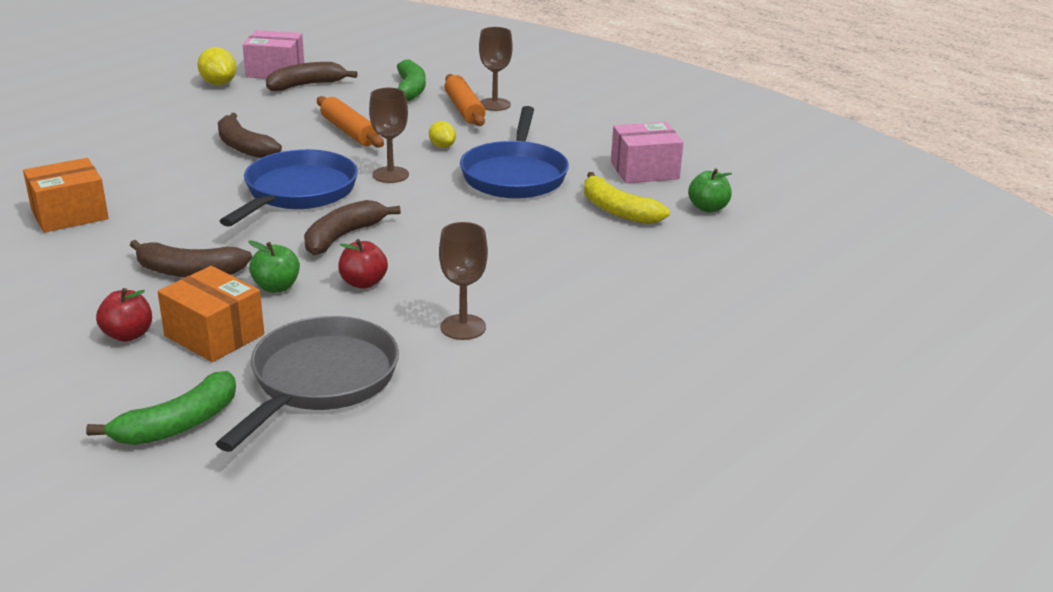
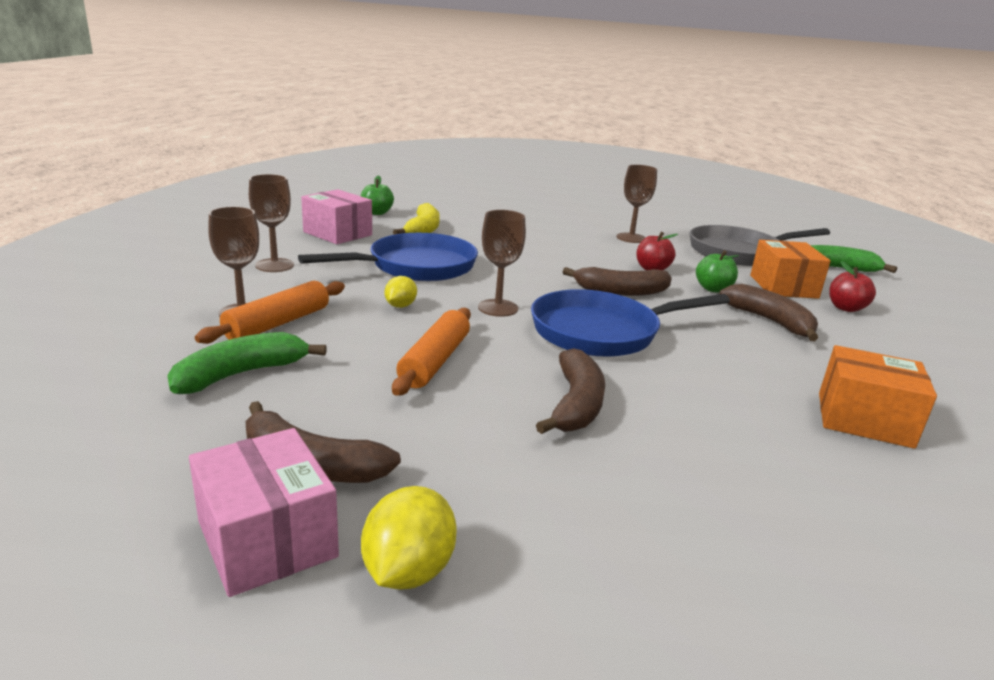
camera: 130 degrees left, 5 degrees down
(578, 130) = (275, 265): none -> brown goblet

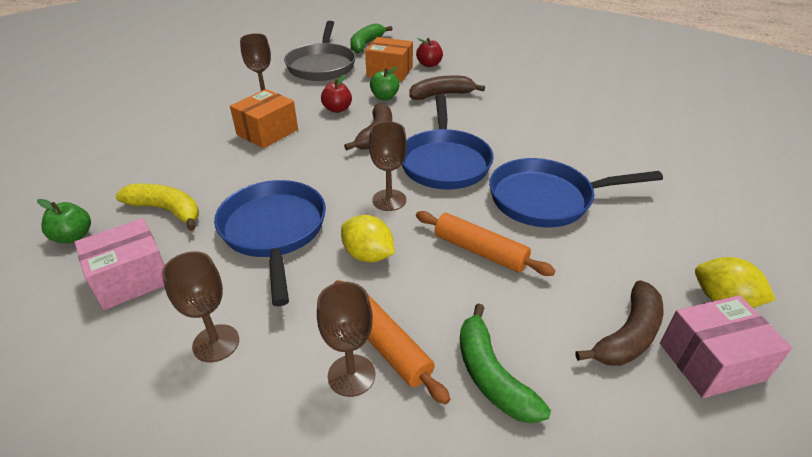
camera: 70 degrees left, 15 degrees up
(400, 306) = (368, 255): yellow lemon -> yellow lemon, size x1.56
(576, 404) = (546, 199): brown banana -> blue pan
(864, 419) = (562, 110): orange box -> orange box (267, 132)

